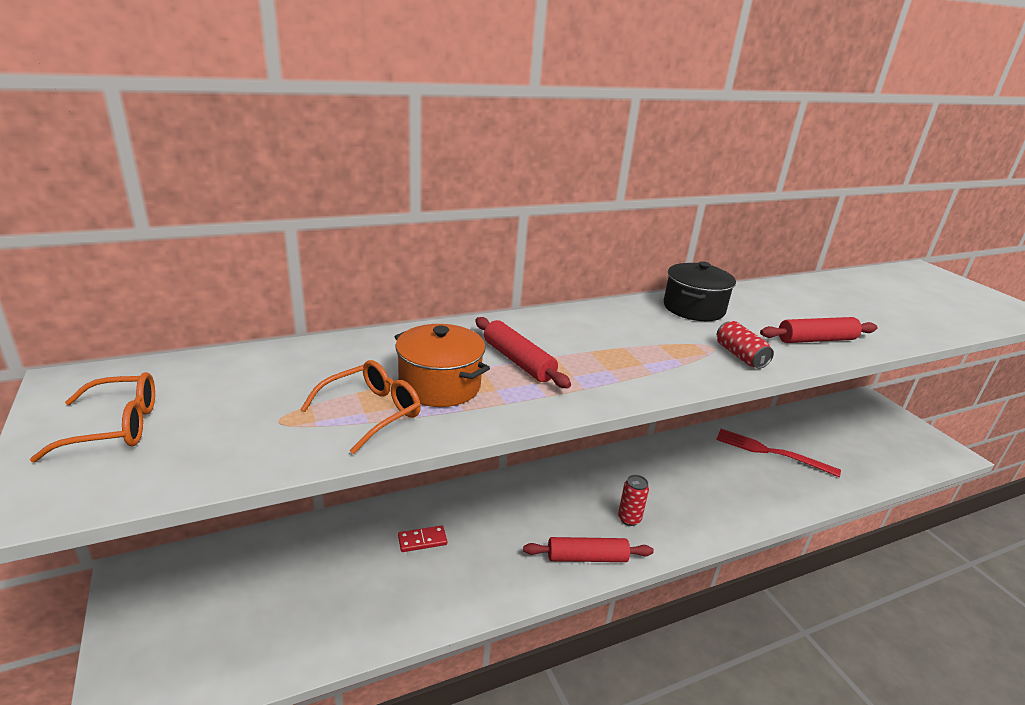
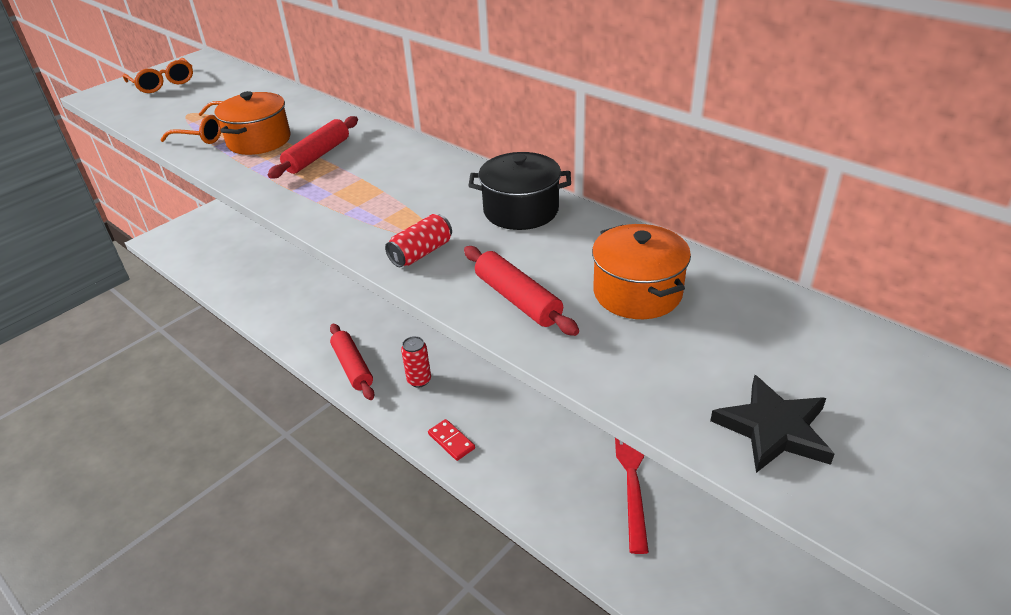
camera: 70 degrees right, 10 degrees up
(422, 540) = (325, 281): red domino -> red domino (451, 441)
(815, 306) = (637, 292): none -> orange pot
(945, 315) = (773, 429): none -> black star

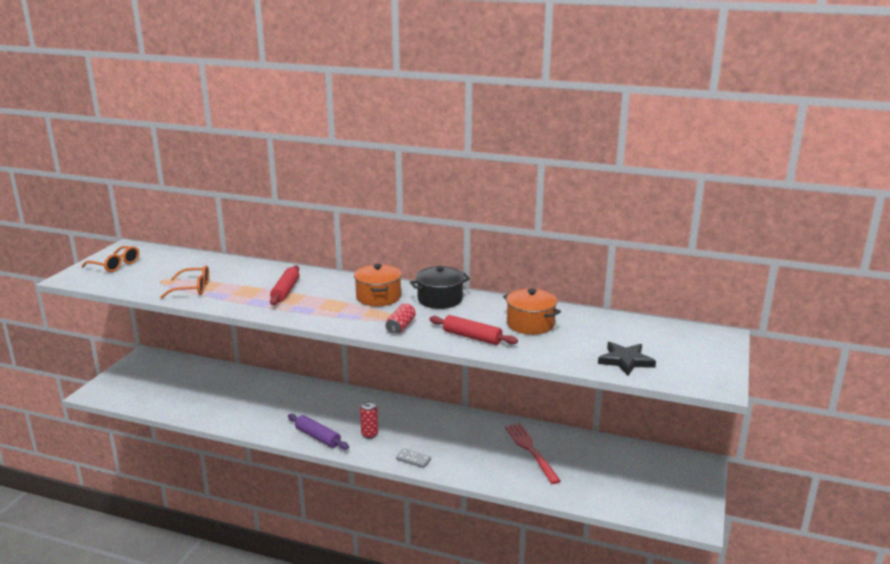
camera: 25 degrees left, 15 degrees down
(259, 141) = (234, 288): orange pot -> orange pot (378, 297)
(352, 367) = (318, 437): red rolling pin -> purple rolling pin
(451, 441) = (413, 460): red domino -> grey domino

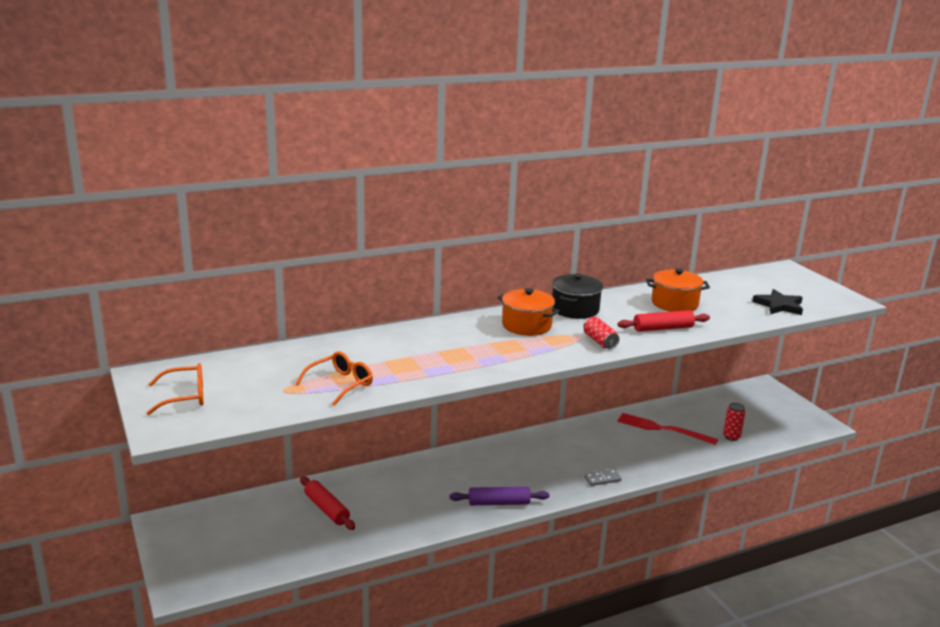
camera: 45 degrees left, 0 degrees up
(285, 291) = (437, 351): red rolling pin -> red rolling pin (326, 509)
(369, 434) = (534, 478): red can -> red can (731, 437)

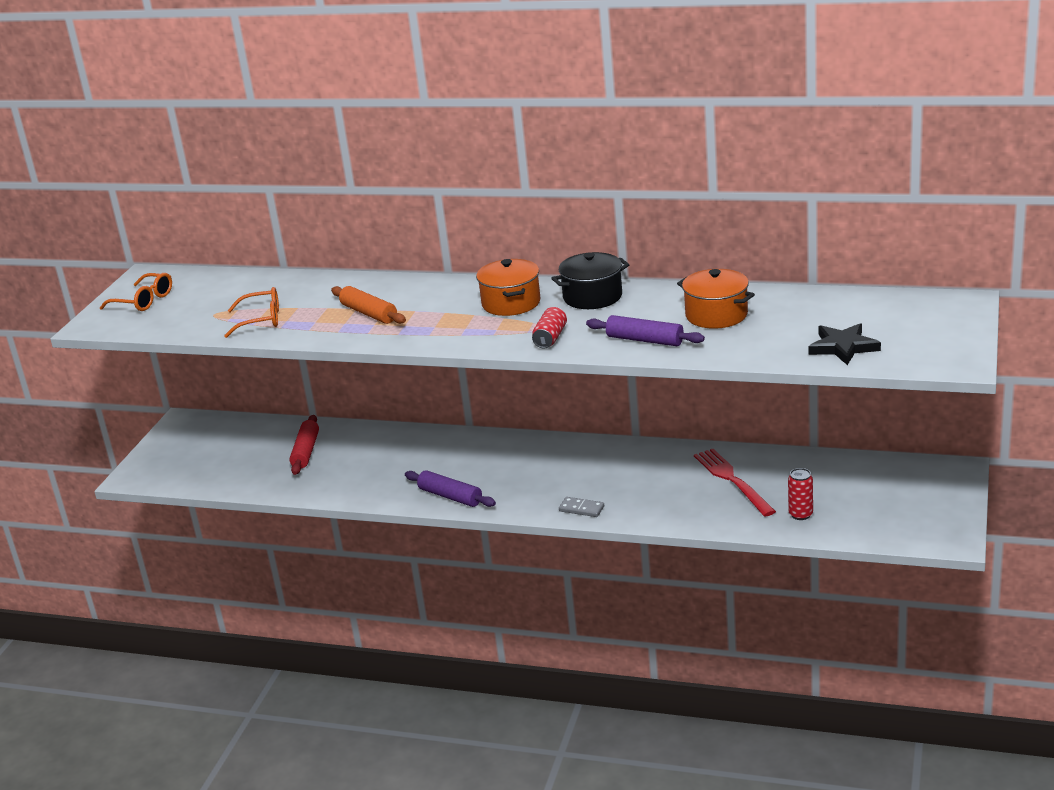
camera: 45 degrees right, 5 degrees up
(429, 357) = (369, 313): none -> orange rolling pin
(663, 328) = (645, 340): red rolling pin -> purple rolling pin

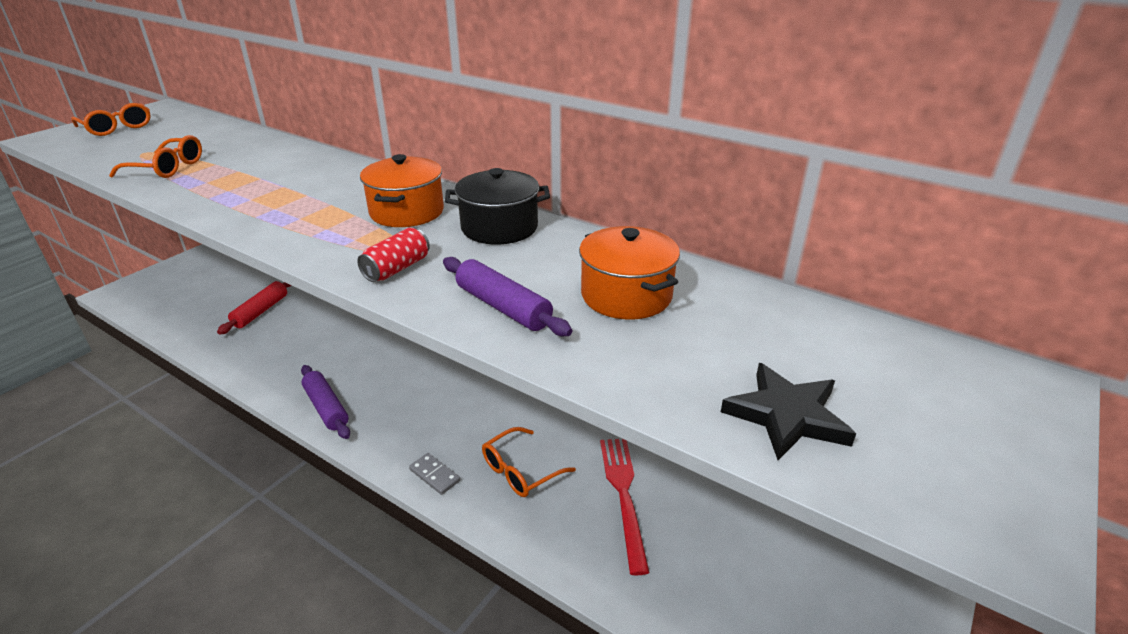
camera: 15 degrees right, 5 degrees up
(369, 313) = (263, 186): orange rolling pin -> none
(645, 489) = (520, 471): none -> orange glasses
(800, 514) = (680, 590): red can -> none

